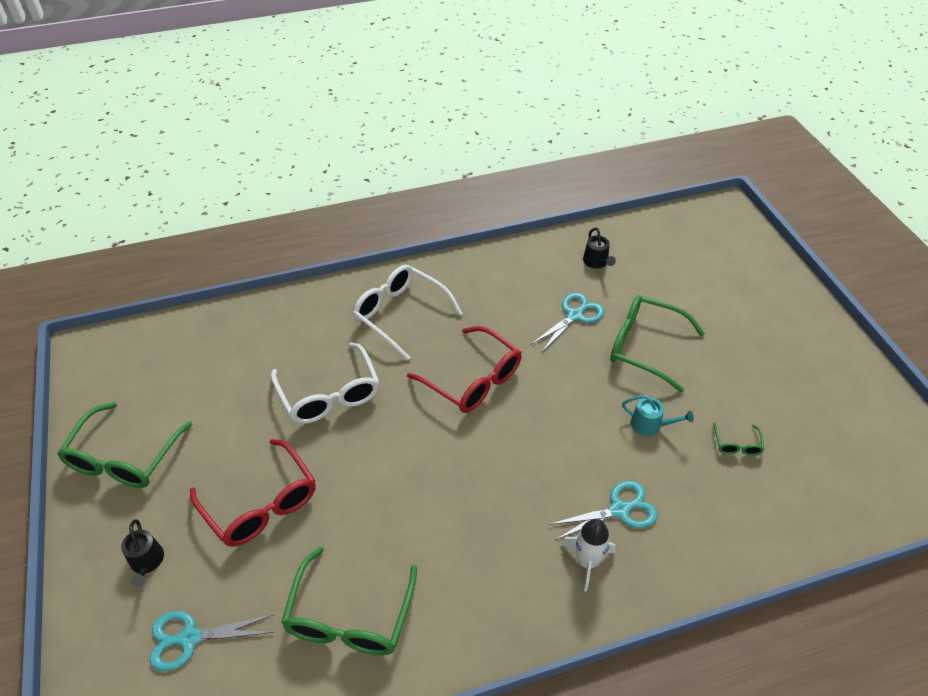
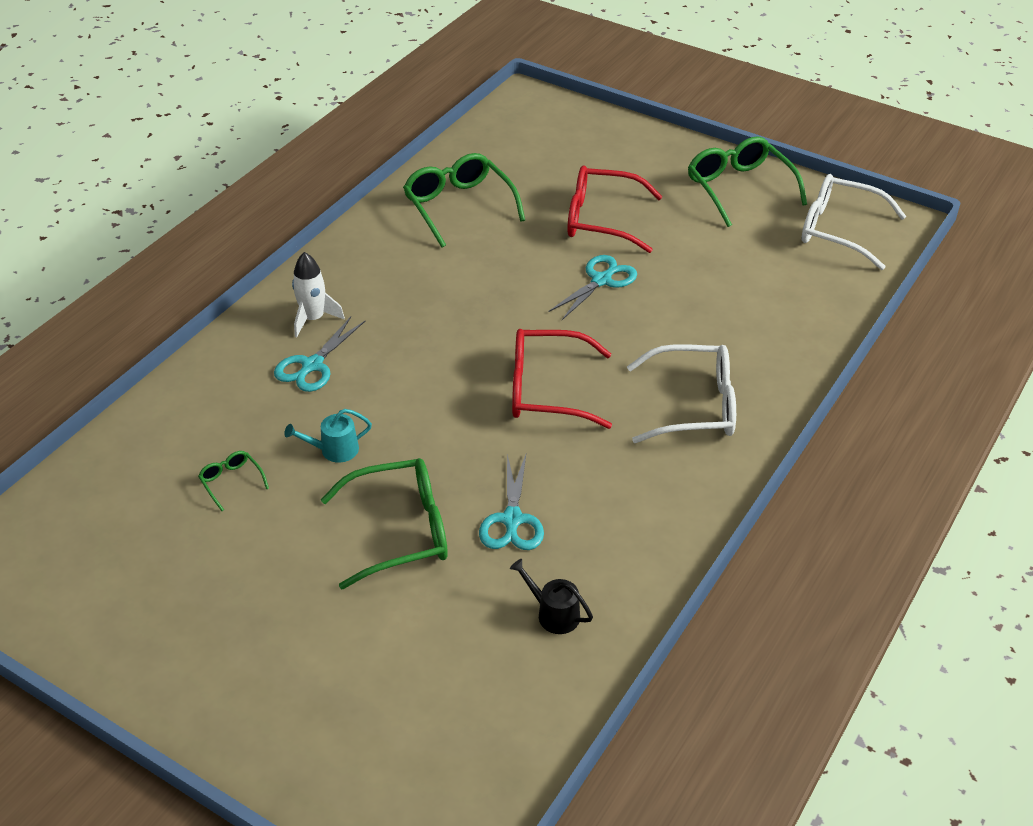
camera: 140 degrees right, 5 degrees down
(147, 562) = (628, 160): black watering can -> none
(190, 638) = (546, 151): turquoise scissors -> turquoise scissors (601, 280)
(329, 394) = (657, 305): white glasses -> white glasses (839, 230)

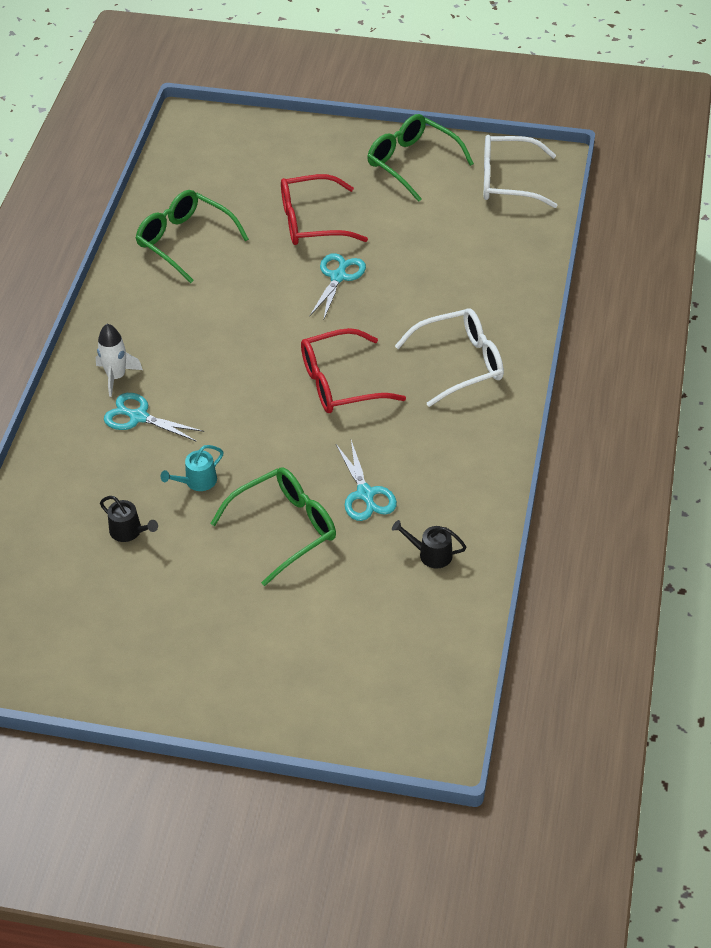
camera: 20 degrees left, 5 degrees up
(231, 482) = (129, 531): green glasses -> black watering can
(312, 365) = (139, 417): turquoise scissors -> turquoise scissors turned 105 degrees clockwise

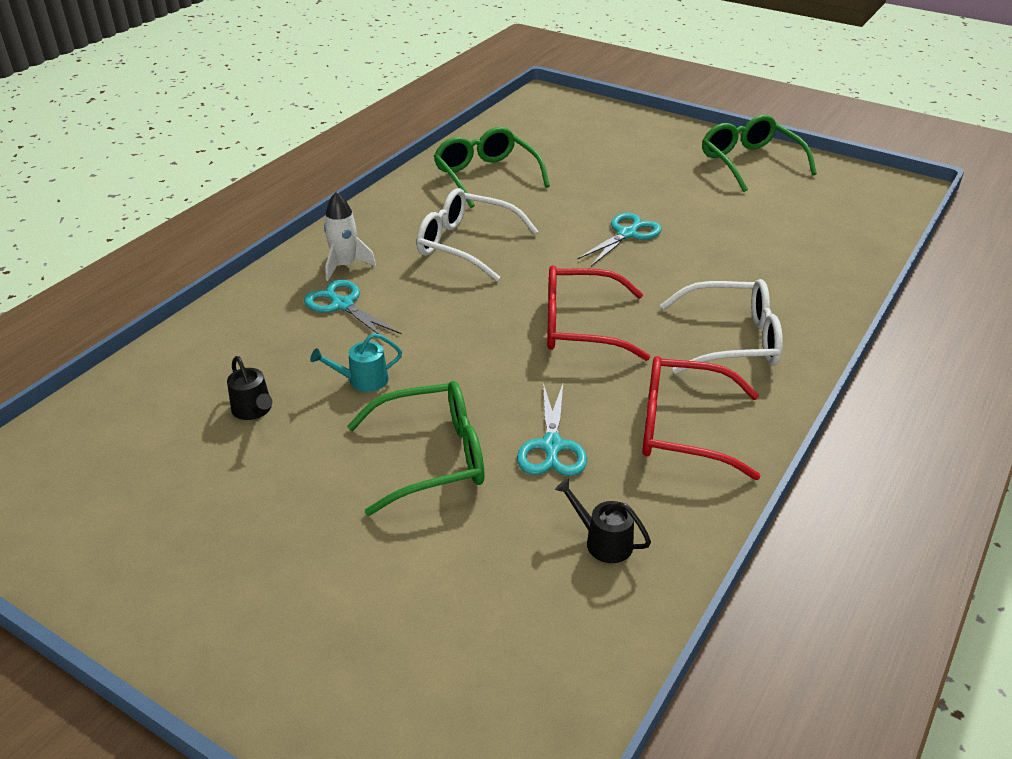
camera: 20 degrees right, 10 degrees down
(312, 222) = (622, 186): red glasses -> red glasses (683, 428)
(508, 181) = (850, 194): white glasses -> white glasses (466, 245)

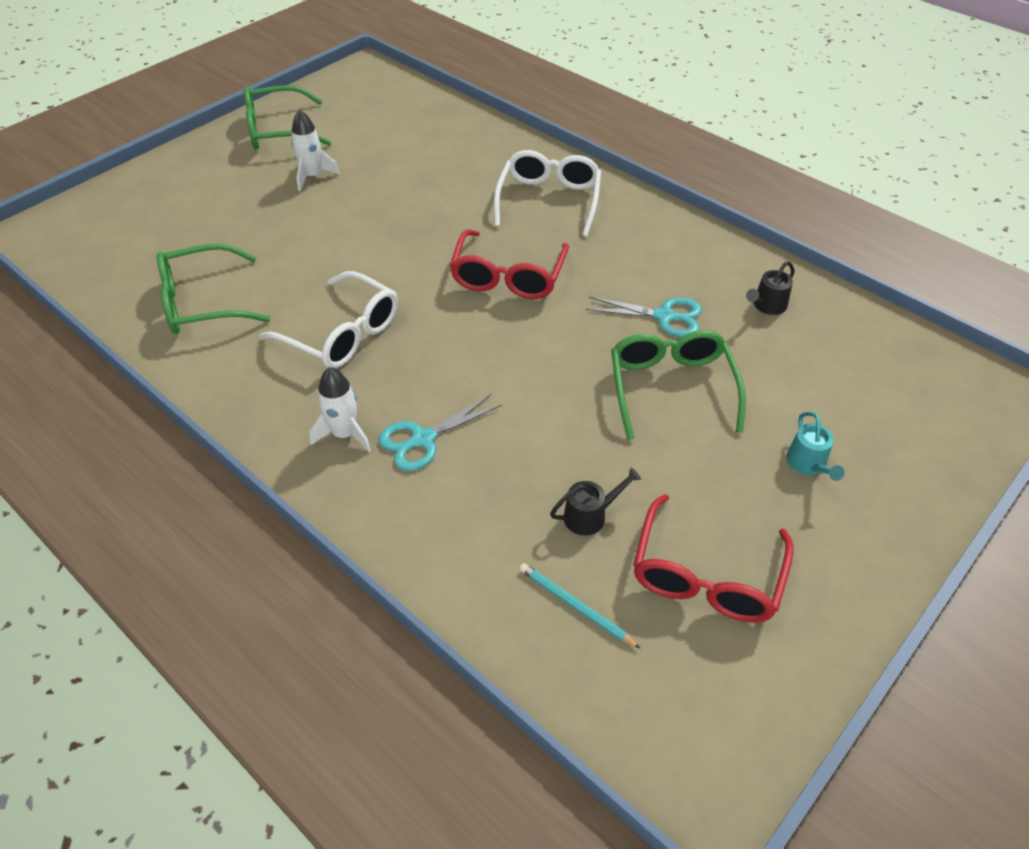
camera: 80 degrees left, 10 degrees up
(154, 409) = (575, 606): none -> turquoise pencil
(363, 380) = (557, 428): turquoise watering can -> turquoise watering can (808, 464)
(466, 245) = (342, 333): white glasses -> white glasses turned 90 degrees counterclockwise
(627, 234) = (370, 225): turquoise scissors -> none
(683, 428) = (651, 246): red glasses -> red glasses (706, 575)
(687, 192) = (312, 176): none -> white rocket

